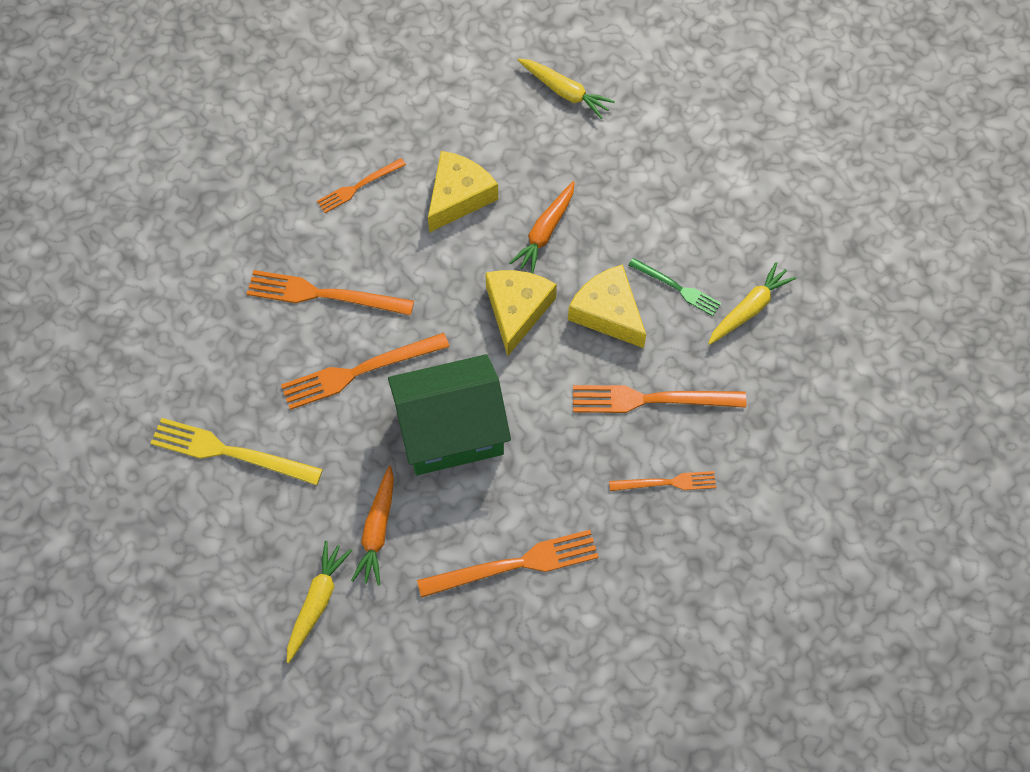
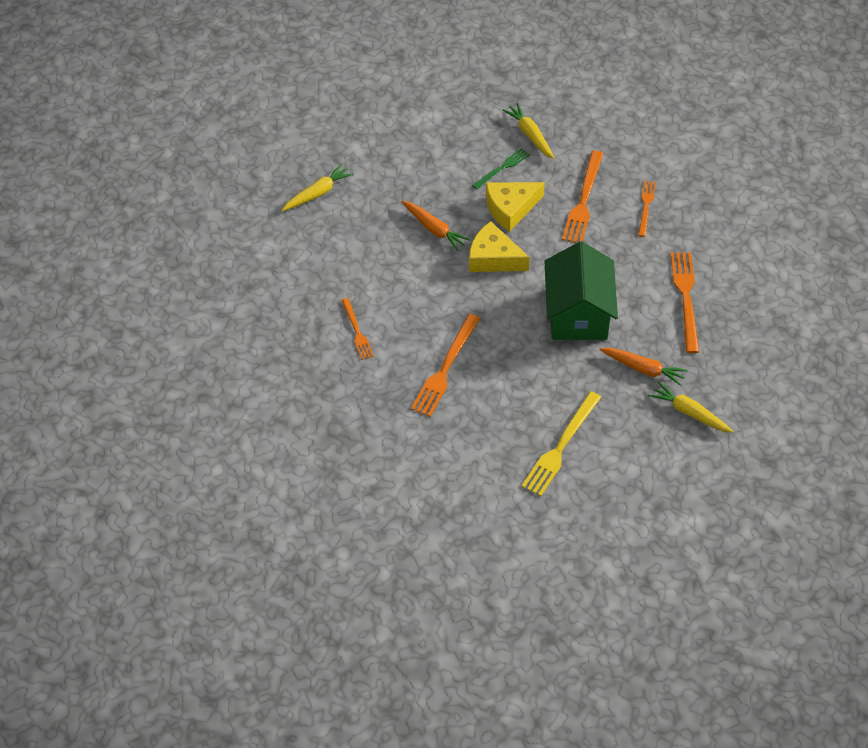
camera: 75 degrees left, 10 degrees down
(359, 371) = (516, 358): orange fork -> none
(458, 196) = (387, 273): yellow cheese -> none

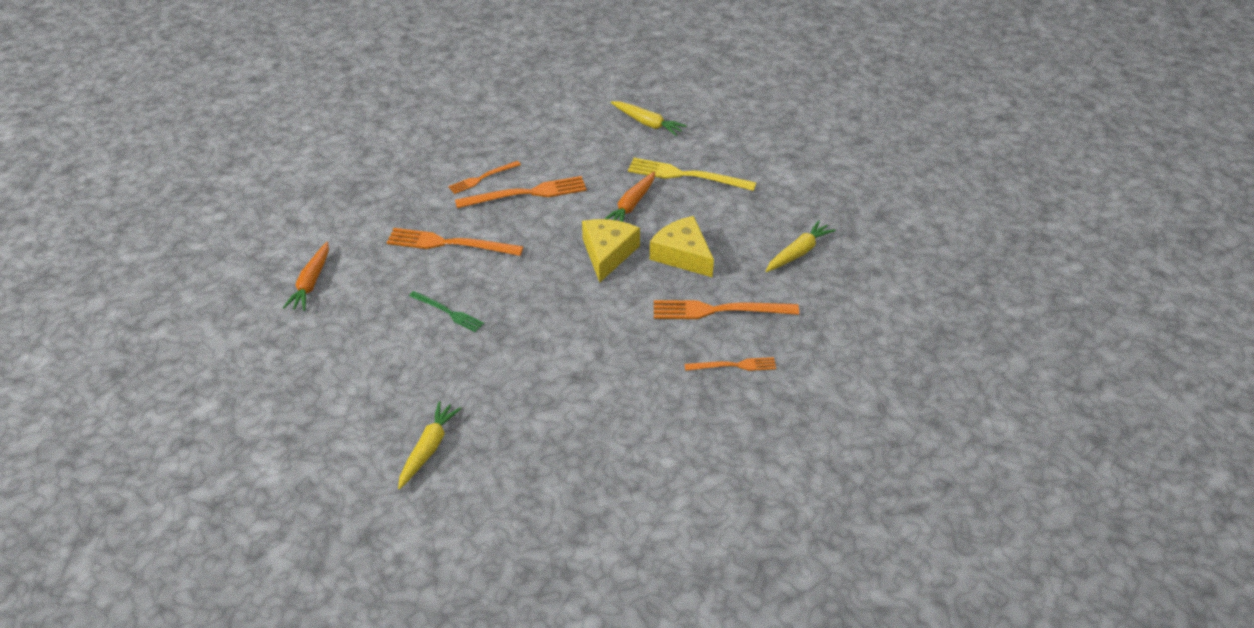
camera: 75 degrees right, 10 degrees down
(502, 168) = (739, 239): green fork -> green fork (448, 312)
(561, 447) = (363, 345): yellow fork -> yellow fork (686, 175)
(578, 313) = (550, 331): green house -> none
(643, 369) = (484, 398): orange carrot -> orange carrot (311, 283)
(685, 298) = (603, 422): orange fork -> orange fork (526, 193)

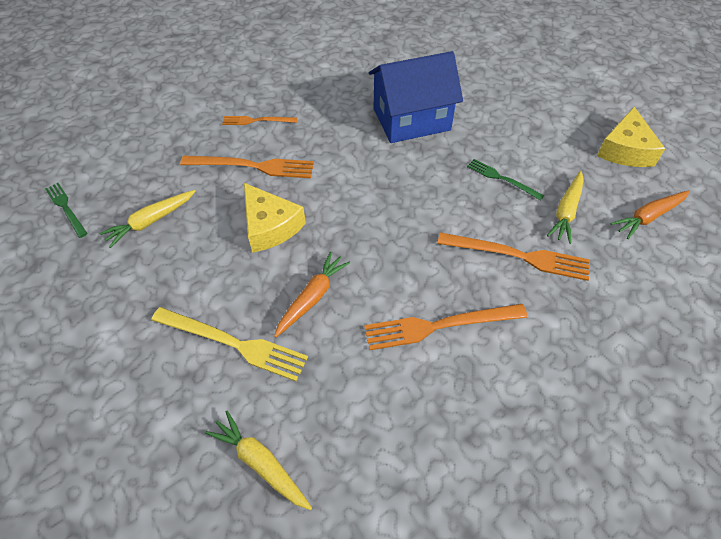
camera: 175 degrees left, 10 degrees up
(311, 283) = (648, 217): orange carrot -> orange carrot turned 135 degrees counterclockwise
(428, 449) = (492, 79): yellow carrot -> yellow carrot (566, 211)
(482, 178) = (499, 358): orange fork -> none
(543, 378) = (411, 119): none -> blue house
(608, 253) = (347, 233): yellow cheese -> yellow cheese (625, 150)
(888, 259) = (66, 208): none -> green fork

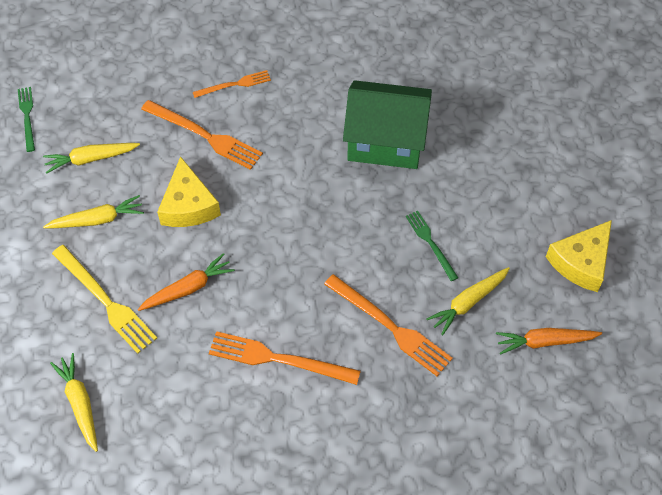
camera: 25 degrees right, 5 degrees up
(185, 271) = (97, 220): none -> yellow carrot
(257, 121) = (234, 84): orange fork -> orange fork turned 135 degrees clockwise
(411, 119) = (385, 141): blue house -> green house

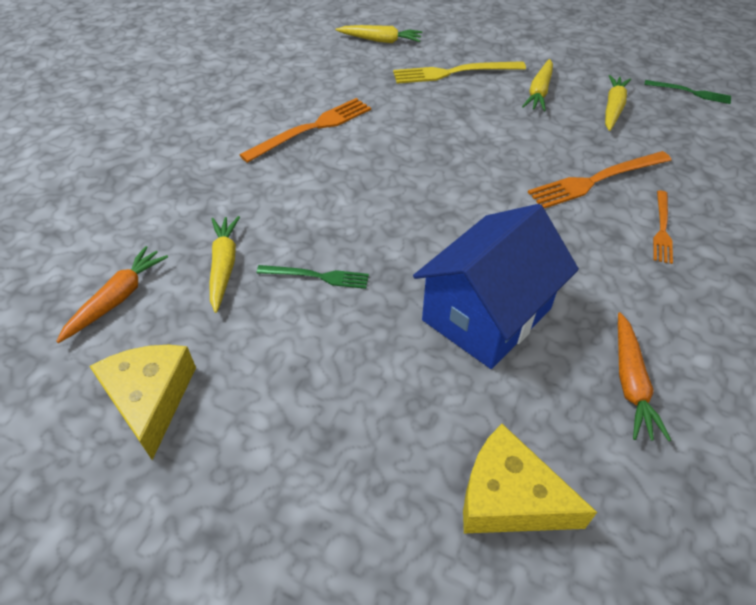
camera: 125 degrees right, 10 degrees down
(188, 205) = (514, 140): yellow cheese -> yellow cheese (509, 497)
(188, 288) = (426, 111): orange carrot -> orange carrot (630, 382)
(385, 141) = (486, 314): green house -> blue house
(390, 327) = (264, 201): orange fork -> none

